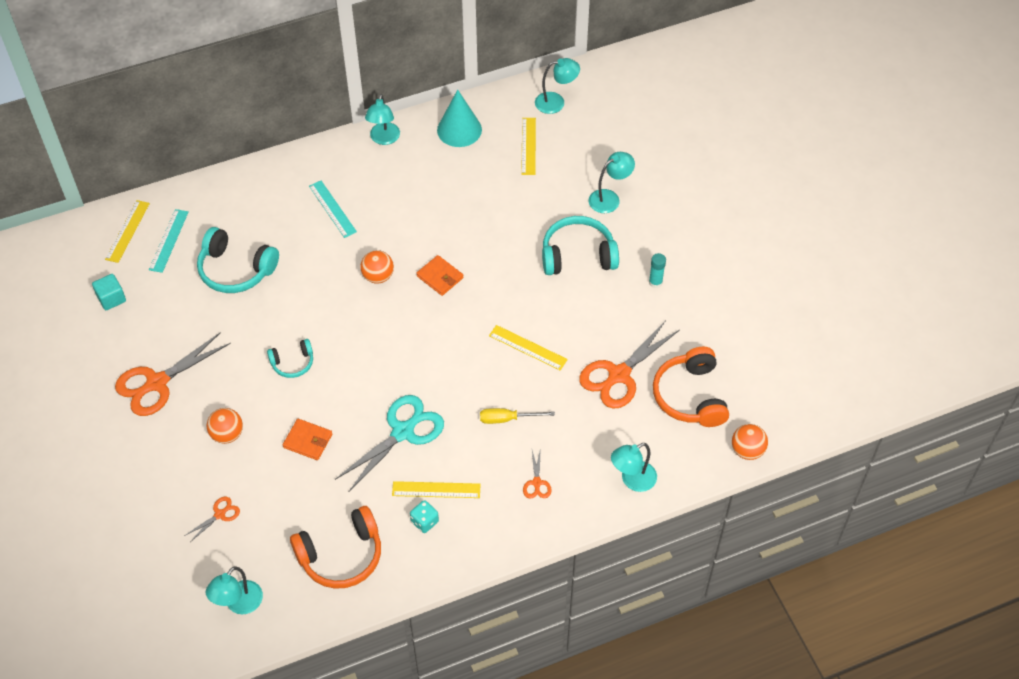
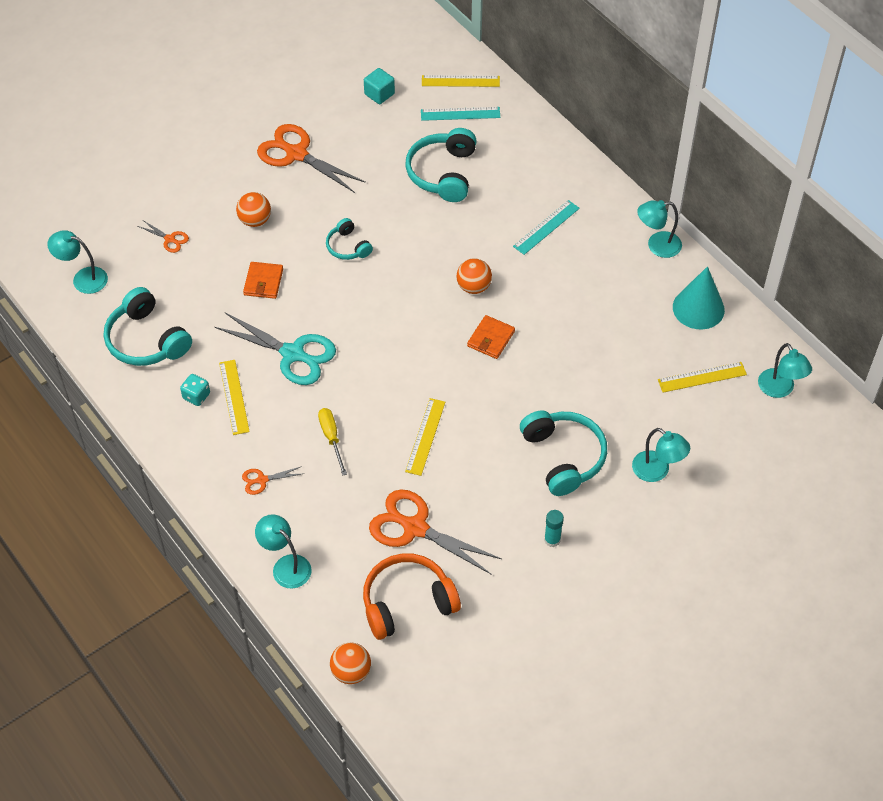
camera: 75 degrees right, 0 degrees up
(341, 555) = (146, 340): orange headphones -> turquoise headphones

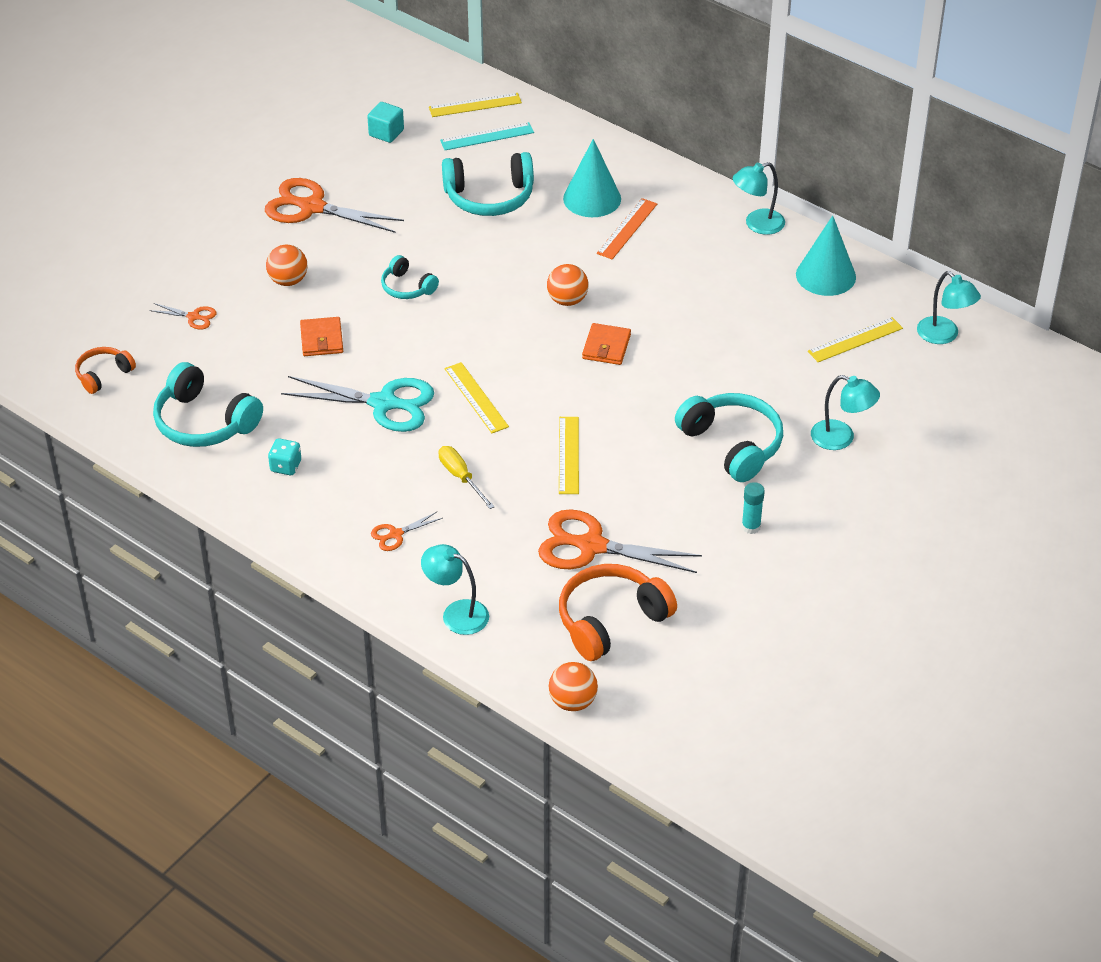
camera: 15 degrees left, 10 degrees down
(83, 278) = (103, 375): turquoise lamp -> orange headphones
(234, 397) = (330, 459): yellow ruler -> yellow ruler (476, 397)
(443, 173) = (489, 197): turquoise headphones -> turquoise headphones turned 90 degrees counterclockwise
(527, 192) = (592, 198): none -> turquoise cone
(546, 227) = (627, 228): turquoise ruler -> orange ruler

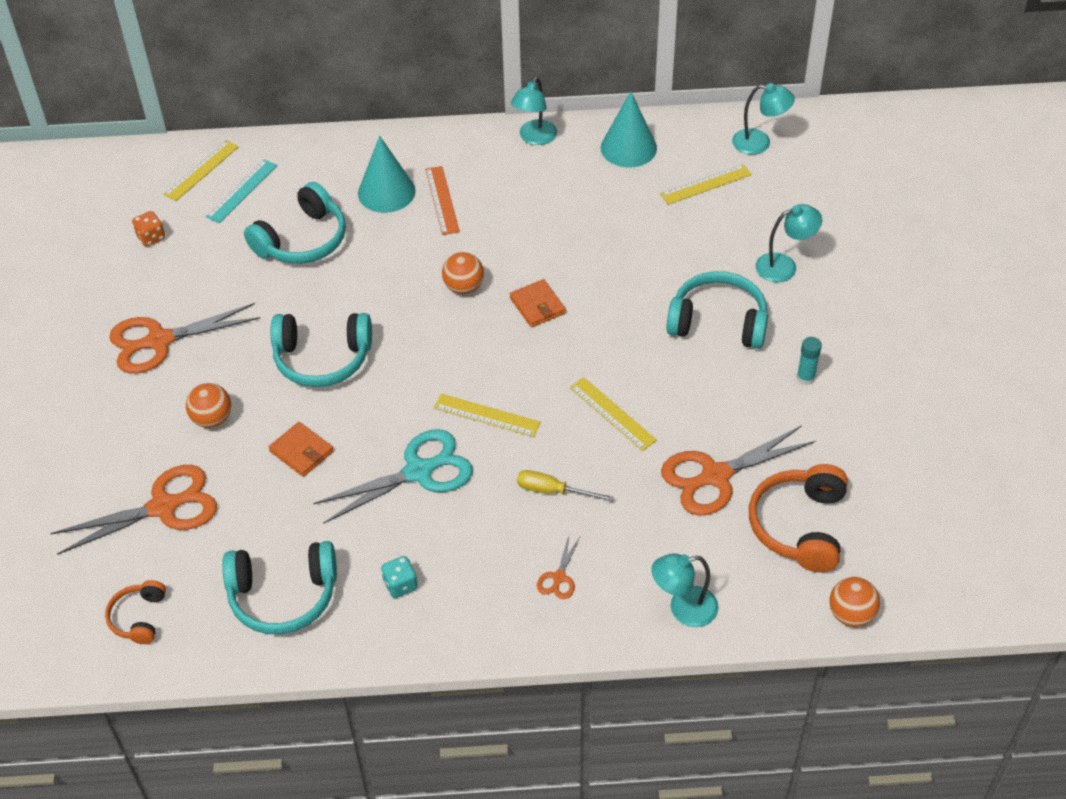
camera: 40 degrees left, 5 degrees up
(193, 317) = (163, 507): orange scissors -> orange scissors, size x2.17
(386, 133) = (151, 237): turquoise cube -> orange dice
(407, 287) = (322, 359): turquoise headphones -> turquoise headphones, size x1.78
(855, 340) = (705, 184): yellow ruler -> yellow ruler turned 45 degrees clockwise

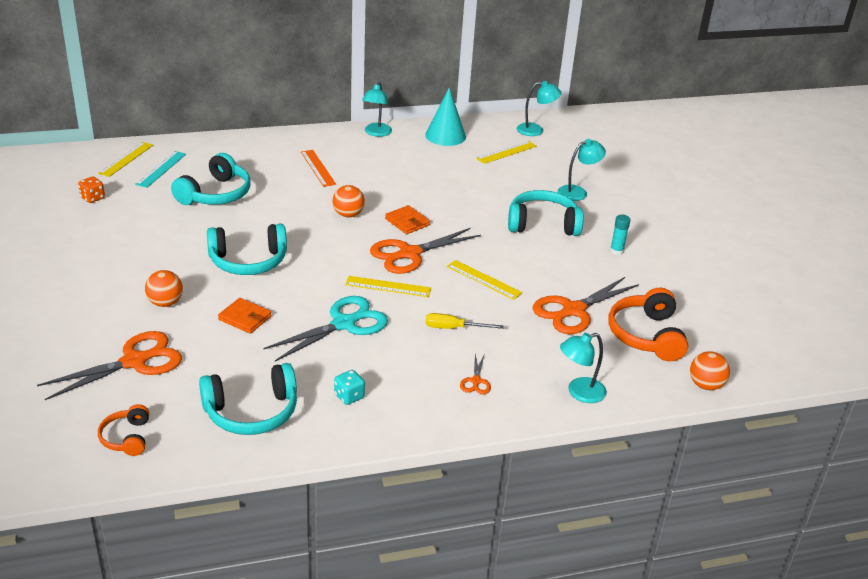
camera: 15 degrees left, 15 degrees down
(159, 341) = (111, 258): orange scissors -> orange scissors (409, 254)
(386, 192) = (274, 165): turquoise cone -> none

